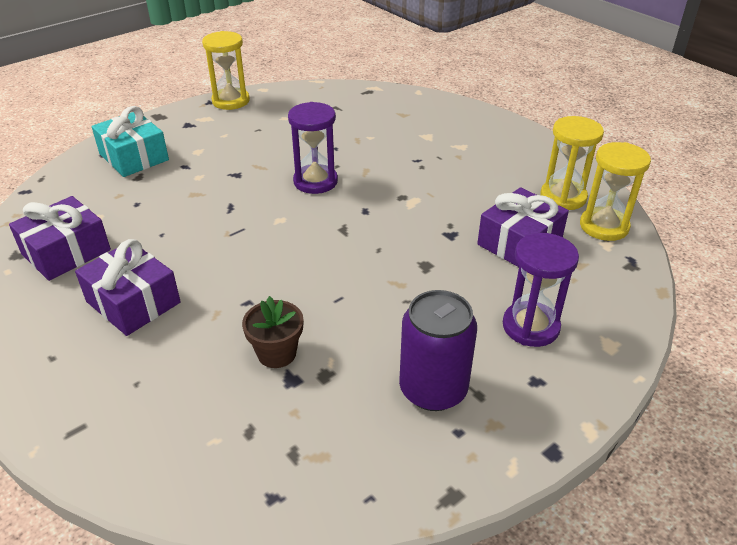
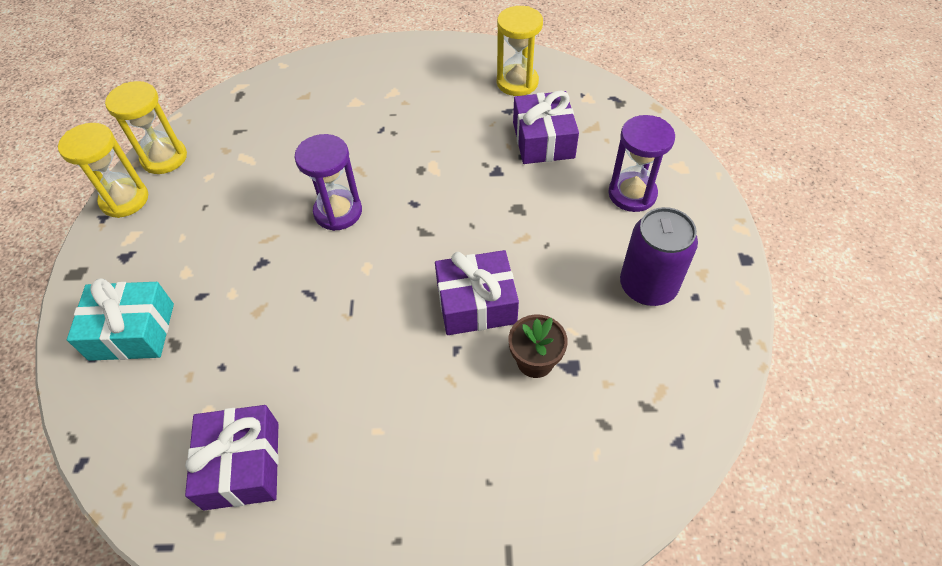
camera: 50 degrees left, 15 degrees up
(133, 302) = (377, 437): purple gift -> purple gift (476, 303)
(604, 226) = (569, 86): yellow hourglass -> yellow hourglass (164, 158)

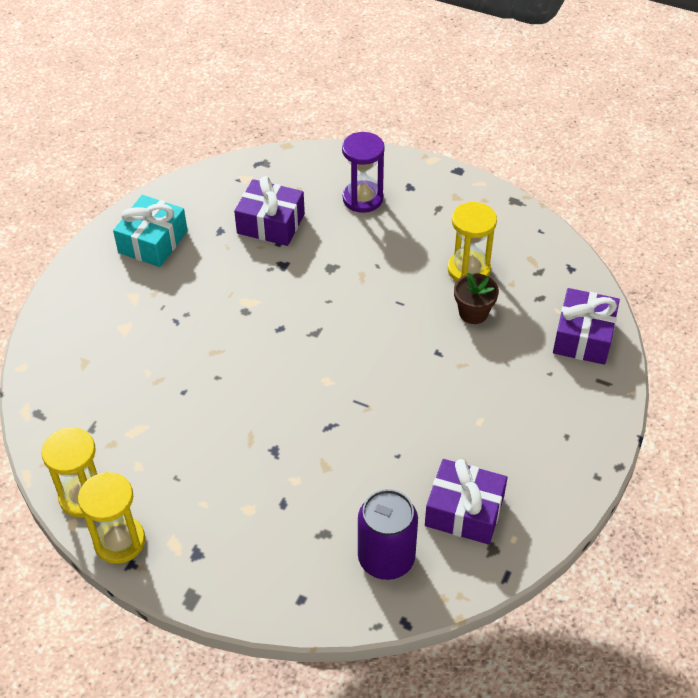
camera: 65 degrees left, 5 degrees down
(132, 331) = (291, 562): turquoise gift -> turquoise gift (153, 242)
(338, 212) = (254, 381): purple hourglass -> none
(476, 303) = (405, 326): purple gift -> purple gift (583, 337)
(517, 82) = (191, 212): yellow hourglass -> yellow hourglass (468, 270)
(648, 286) = (449, 228): purple can -> purple can (386, 558)

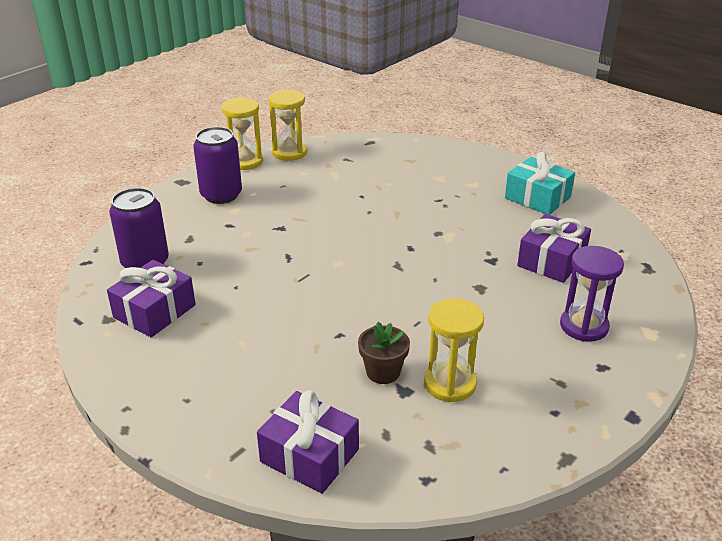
camera: 105 degrees right, 15 degrees down
(216, 537) = (221, 195): none -> purple can

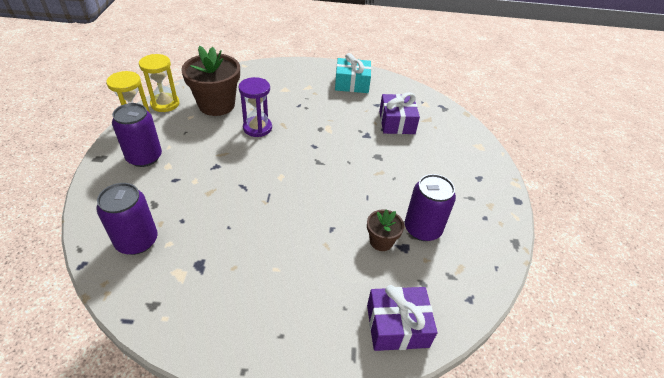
camera: 40 degrees left, 10 degrees up
(154, 311) = (186, 278): purple gift -> none
(342, 170) = (216, 105): none -> brown flower pot
(450, 384) = (422, 229): yellow hourglass -> purple can
(584, 326) = (449, 157): purple hourglass -> purple hourglass (257, 128)

